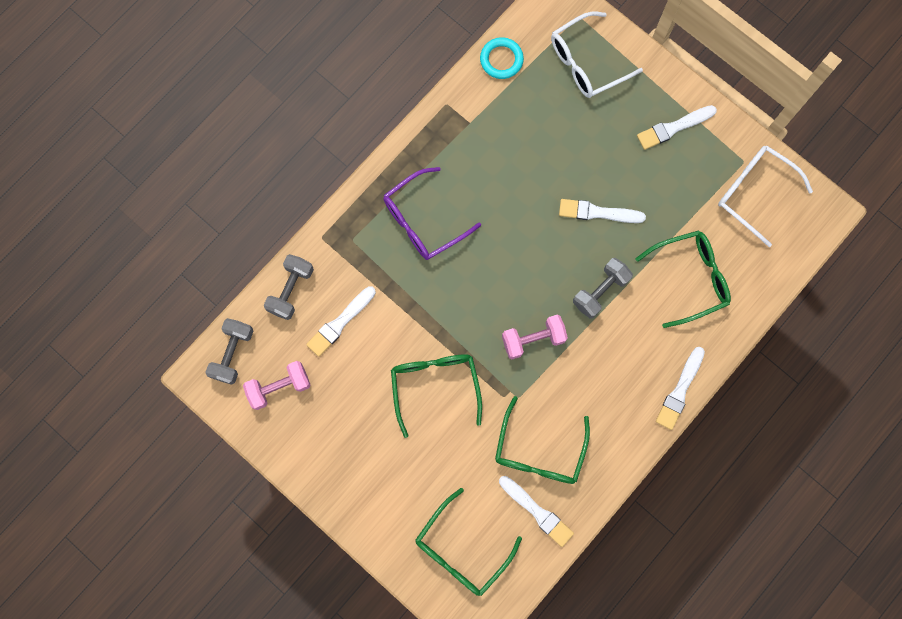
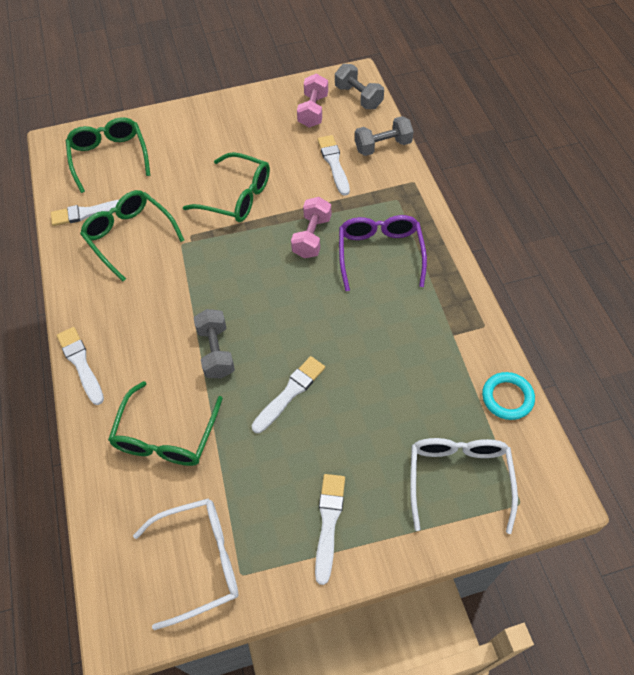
camera: 125 degrees right, 20 degrees down
(291, 290) = (383, 146): grey dumbbell -> grey dumbbell turned 75 degrees counterclockwise
(533, 339) = (218, 278): pink dumbbell -> pink dumbbell (312, 237)

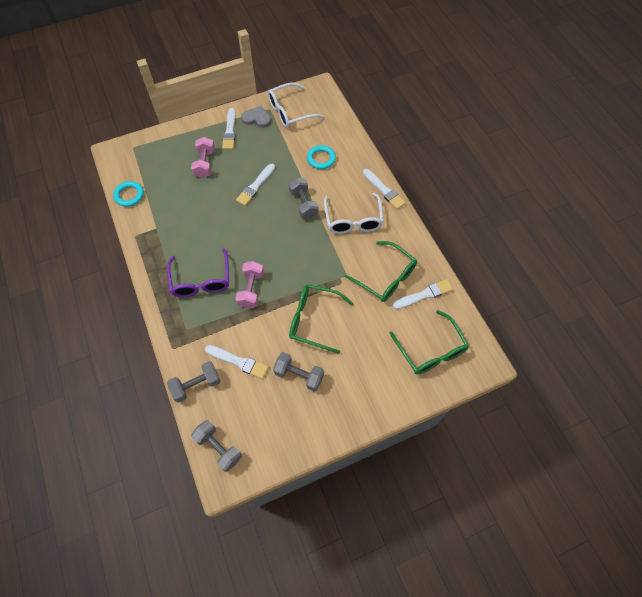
camera: 170 degrees right, 5 degrees up
(166, 436) = (321, 159): green glasses -> turquoise ring
(266, 146) = (299, 375): none -> grey dumbbell
(271, 550) = (257, 118): none -> grey heart
(313, 111) = (261, 424): pink dumbbell -> pink dumbbell (205, 164)
(334, 163) = (238, 362): white brush -> white brush turned 45 degrees counterclockwise
(458, 478) = (163, 155): white glasses -> white glasses (353, 220)

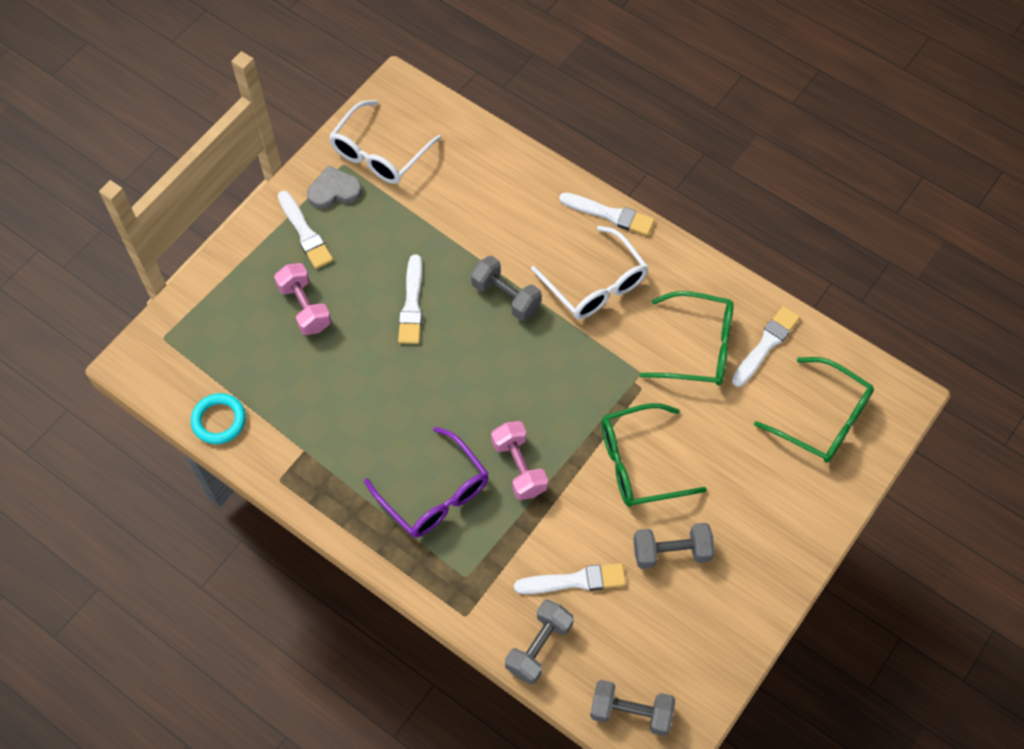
camera: 30 degrees left, 0 degrees up
(321, 159) = (482, 209): turquoise ring -> none

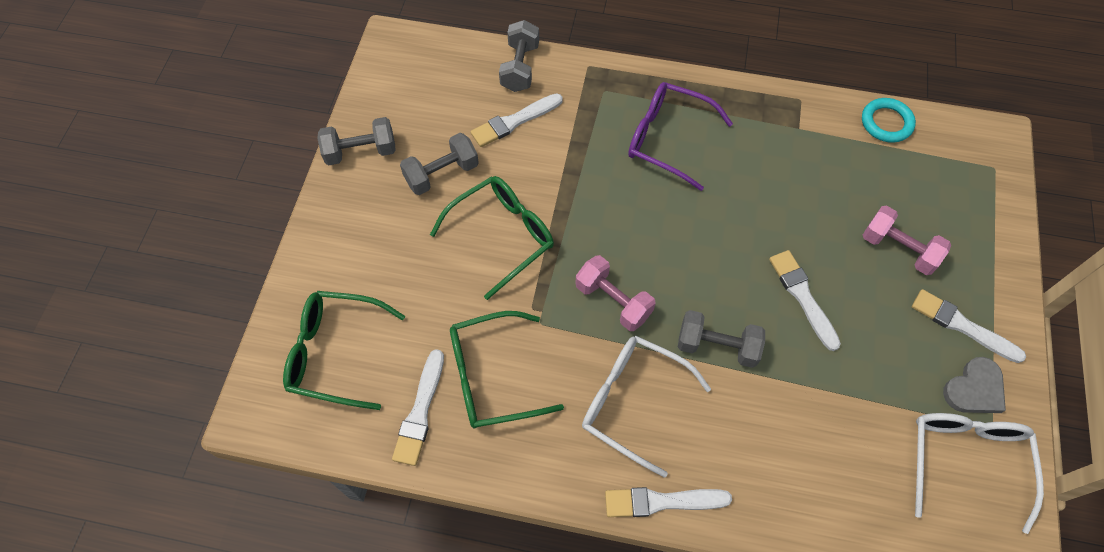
camera: 155 degrees right, 0 degrees up
(519, 467) = (609, 188): pink dumbbell -> pink dumbbell (613, 301)
(630, 712) = (428, 53): grey dumbbell -> grey dumbbell (361, 152)

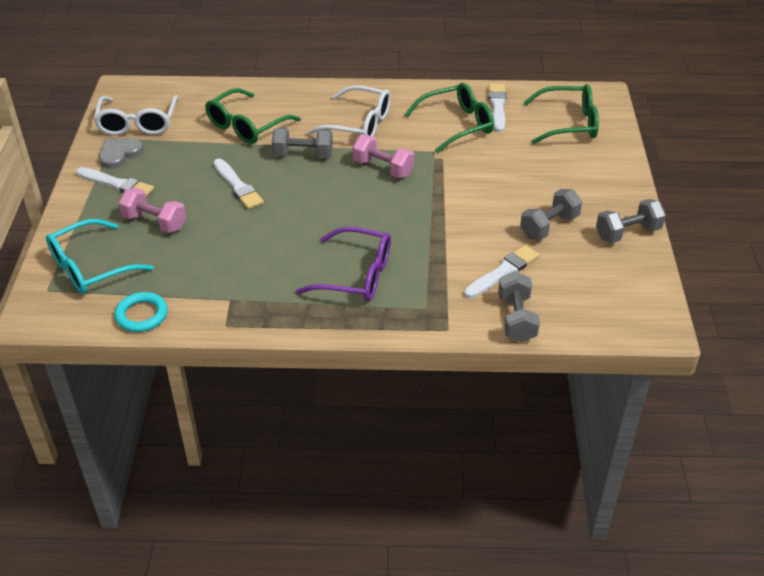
camera: 170 degrees right, 20 degrees down
(502, 235) = (480, 194): green glasses -> green glasses (246, 126)
(662, 501) = (334, 89): white brush -> none
(957, 191) = (90, 267): none -> turquoise glasses

